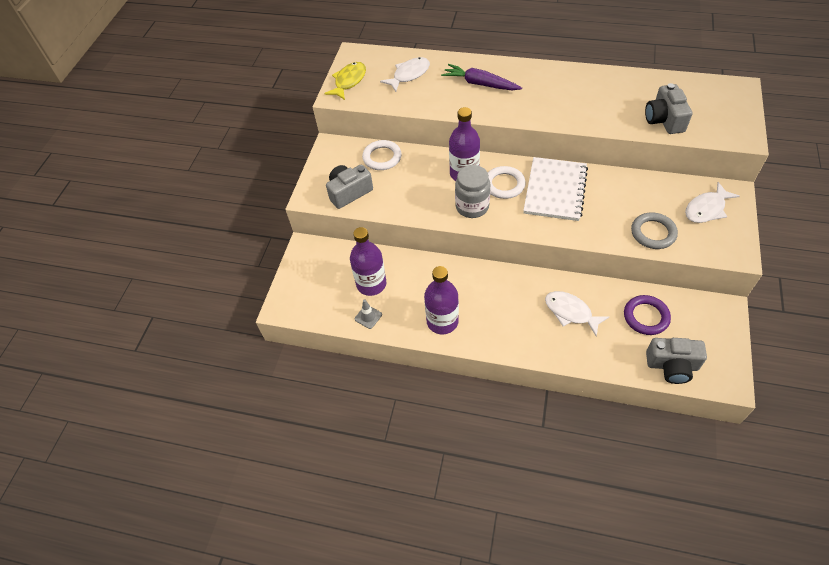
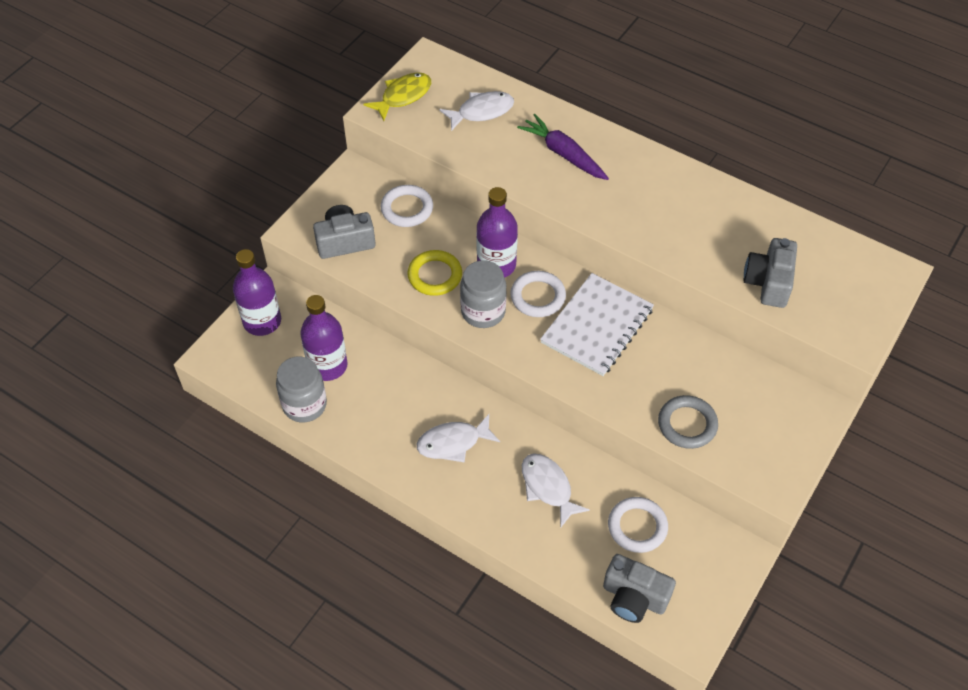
camera: 15 degrees right, 0 degrees up
(368, 317) = (304, 405): grey traffic cone -> grey jar
(425, 194) = (435, 275): none -> yellow ring
(442, 321) = (388, 442): purple bottle -> purple bottle (262, 321)
(646, 317) = (637, 527): purple ring -> white ring
(706, 209) = (774, 417): white fish -> white fish (453, 443)

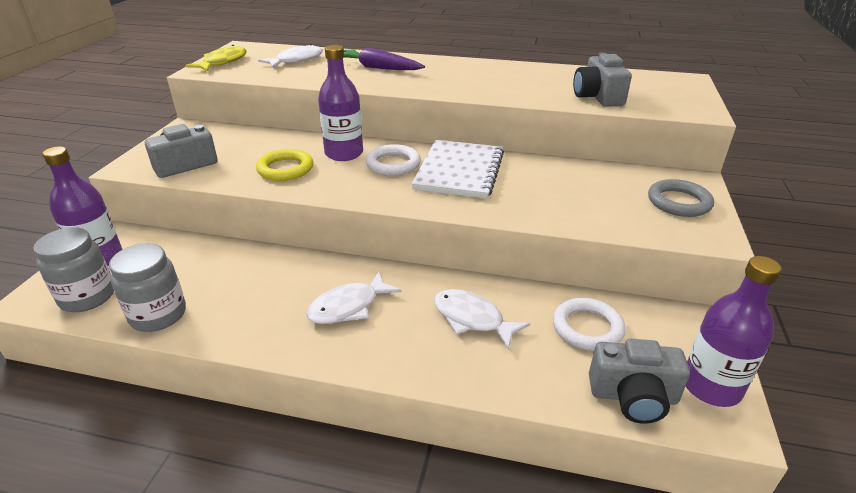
camera: 20 degrees left, 20 degrees down
(328, 366) = (183, 276): purple bottle -> purple bottle (711, 386)
(407, 209) = (244, 138): white ring -> none
(483, 312) = (344, 182): grey jar -> grey jar (87, 297)
(687, 424) = (591, 213): grey ring -> grey ring (679, 202)

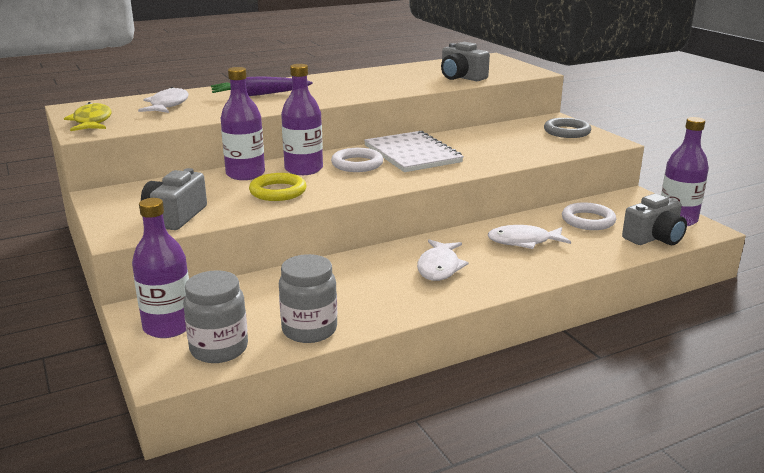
camera: 40 degrees left, 10 degrees down
(297, 142) = (245, 174): none -> purple bottle

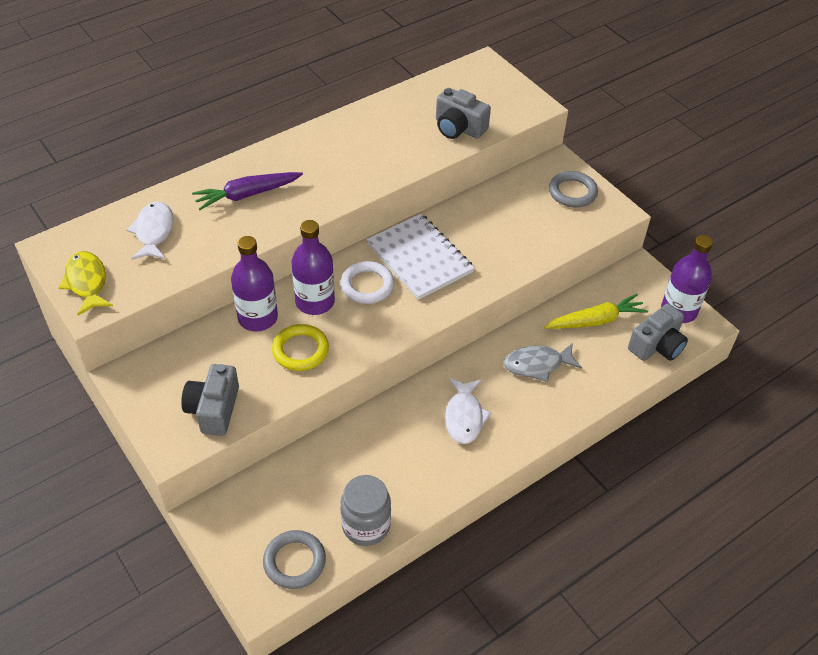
camera: 10 degrees left, 25 degrees up
(168, 326) = (240, 536): purple bottle -> none
(219, 349) = (294, 561): grey jar -> grey ring
(523, 241) = (537, 365): white fish -> grey fish
(588, 220) = (595, 321): white ring -> yellow carrot

